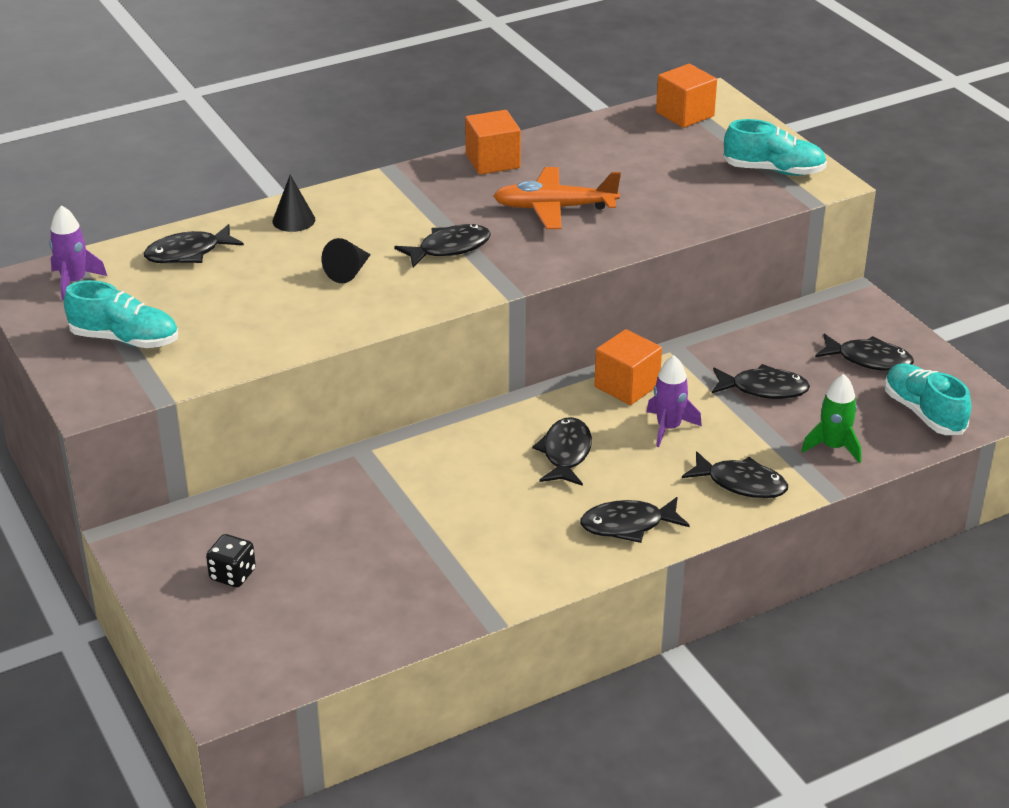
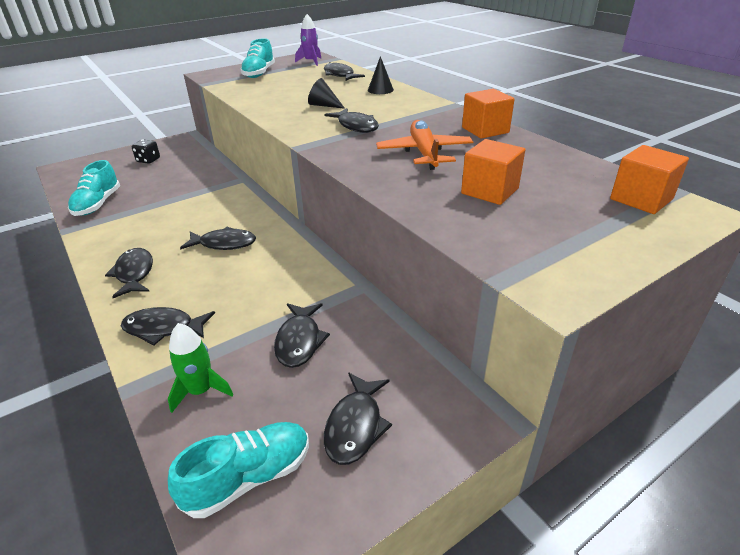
camera: 85 degrees right, 0 degrees up
(627, 386) = (304, 265): orange cube -> orange cube (490, 191)
(668, 428) = (247, 287): purple rocket -> none
(741, 483) = (163, 328): black fish -> black fish turned 75 degrees clockwise
(774, 170) = (558, 253): turquoise shoe -> turquoise shoe (98, 204)

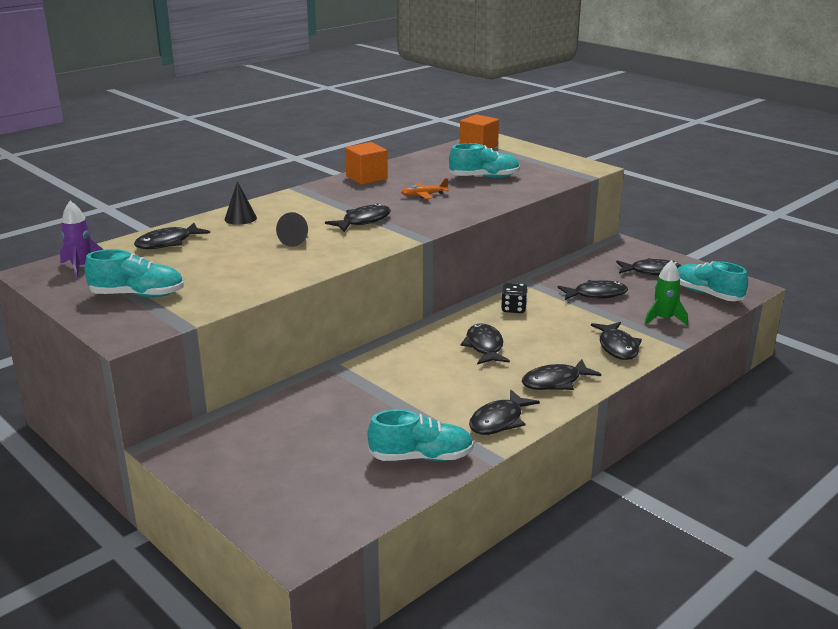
camera: 100 degrees left, 10 degrees down
(106, 237) = (499, 421): none -> black fish
(148, 160) = (266, 459): black dice -> black dice (513, 309)
(424, 153) = (423, 195): orange plane -> orange plane, size x0.55
(490, 191) = (484, 177): orange cube -> turquoise shoe

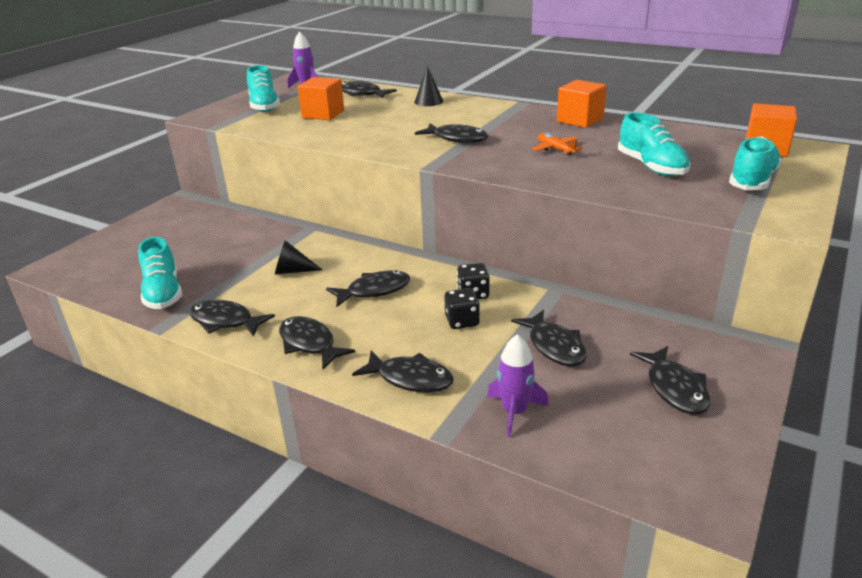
camera: 75 degrees right, 5 degrees up
(215, 266) = (323, 114): none -> orange cube
(296, 240) = (392, 126): black cone -> black cone (292, 271)
(550, 319) = (462, 321): none -> black dice
(617, 347) = (410, 378): black fish -> black fish turned 135 degrees counterclockwise
(663, 319) = (514, 412): green rocket -> purple rocket
(707, 294) = (636, 453): turquoise shoe -> turquoise shoe (752, 180)

